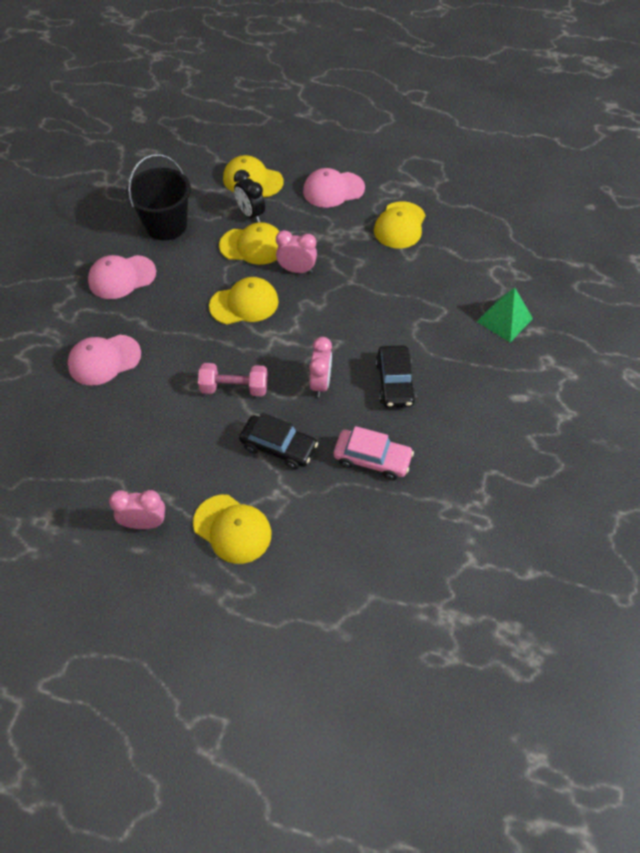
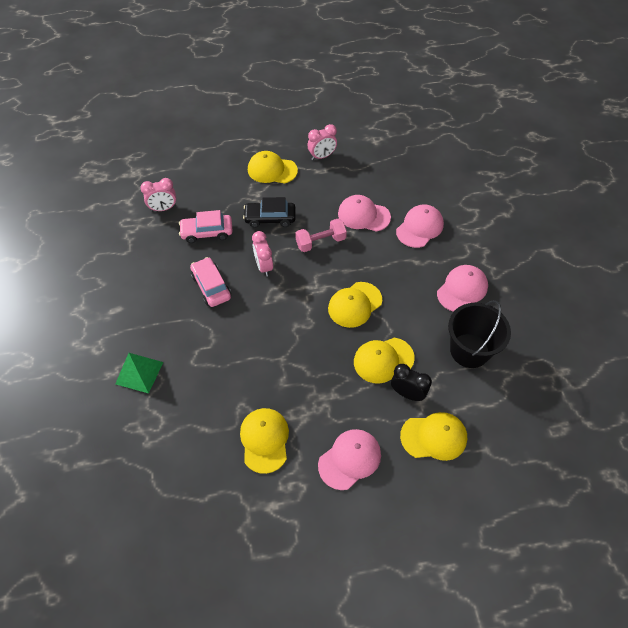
camera: 155 degrees right, 0 degrees up
(157, 403) = (363, 215): none -> pink cap
(297, 270) = (332, 351): pink clock -> pink clock (163, 208)
(395, 383) = (211, 286): black car -> pink car

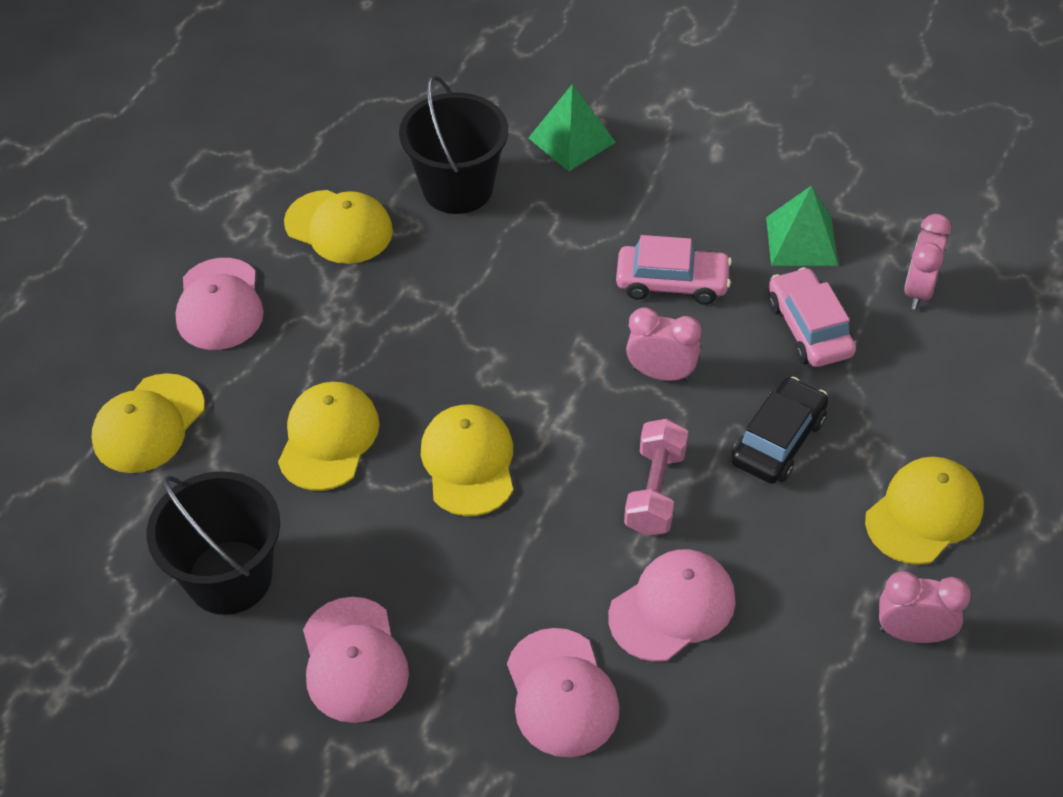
camera: 125 degrees right, 5 degrees down
(157, 255) = (801, 241): none -> green pyramid
(204, 403) = (458, 188): none -> black bucket
(207, 232) = (808, 328): pink car -> pink car turned 45 degrees counterclockwise
(322, 156) = (912, 633): pink clock -> pink clock turned 90 degrees clockwise
(407, 393) = (244, 434): black clock -> none

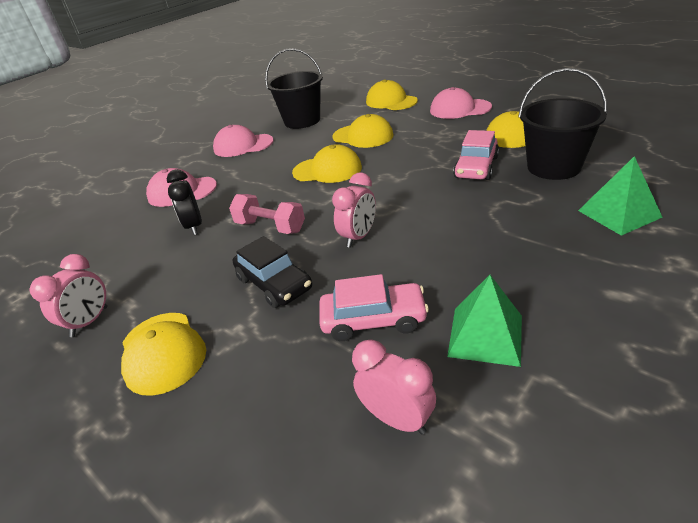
camera: 110 degrees right, 15 degrees down
(672, 283) = (445, 250): pink car -> pink car (476, 167)
(672, 607) = (194, 226): pink cap -> black clock

